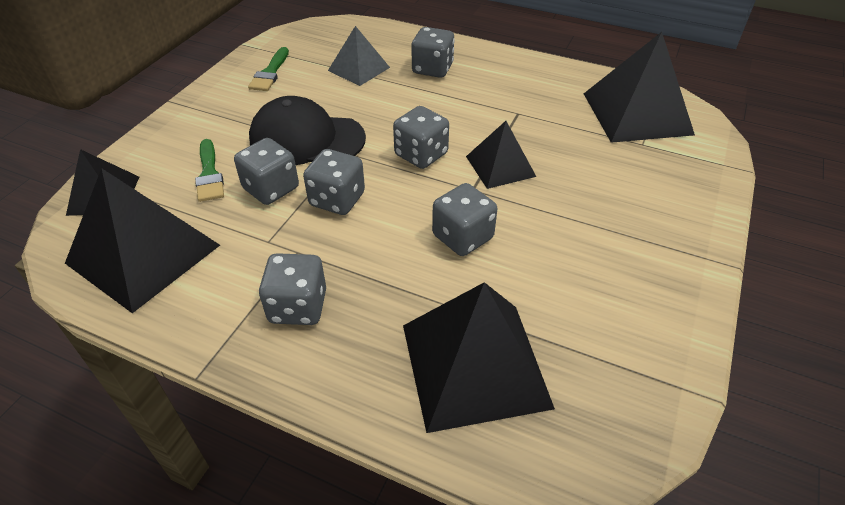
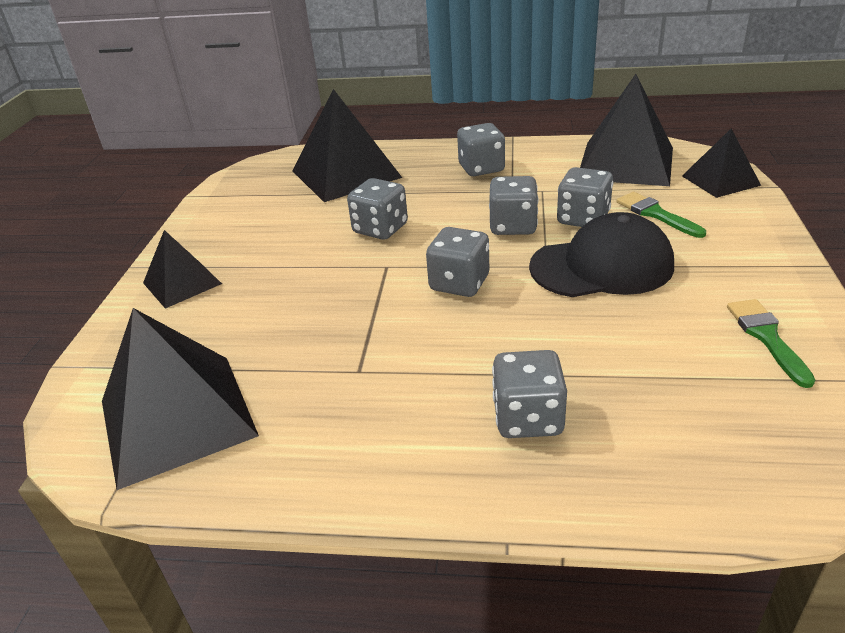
camera: 165 degrees right, 10 degrees down
(359, 69) = (646, 383): grey pyramid -> none
(500, 166) = (363, 294): black pyramid -> black pyramid (182, 283)

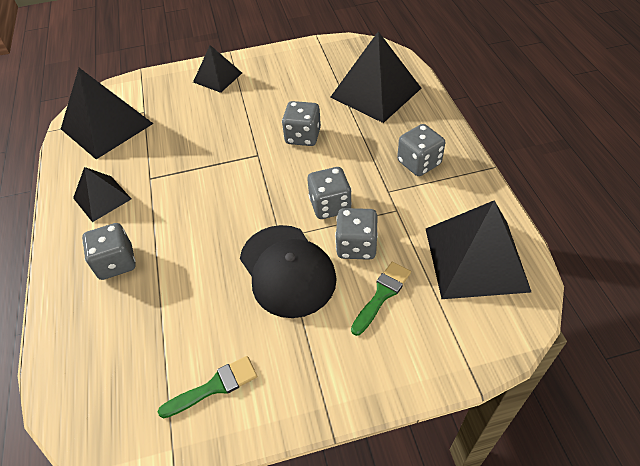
camera: 70 degrees right, 15 degrees up
(459, 283) = (245, 196): grey dice -> none
(720, 180) = (471, 340): black pyramid -> black pyramid (102, 198)

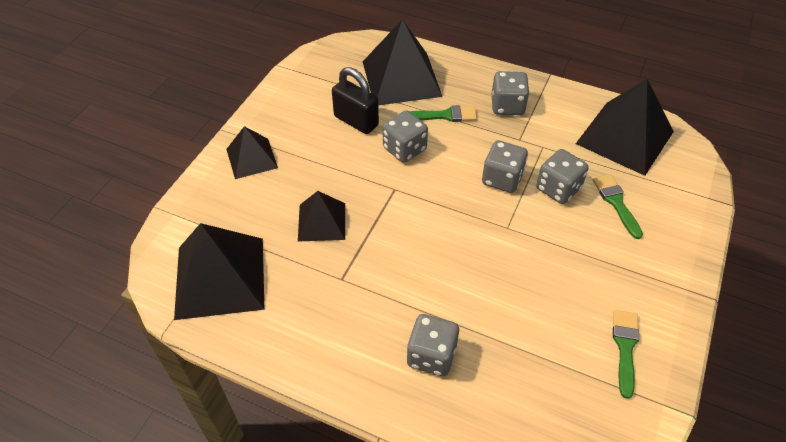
camera: 55 degrees left, 0 degrees up
(102, 198) = (330, 329): black pyramid -> black pyramid (321, 222)
(287, 270) = (546, 242): black cap -> none
(304, 98) = (356, 121): none -> black padlock
(363, 136) = (445, 115): none -> green brush

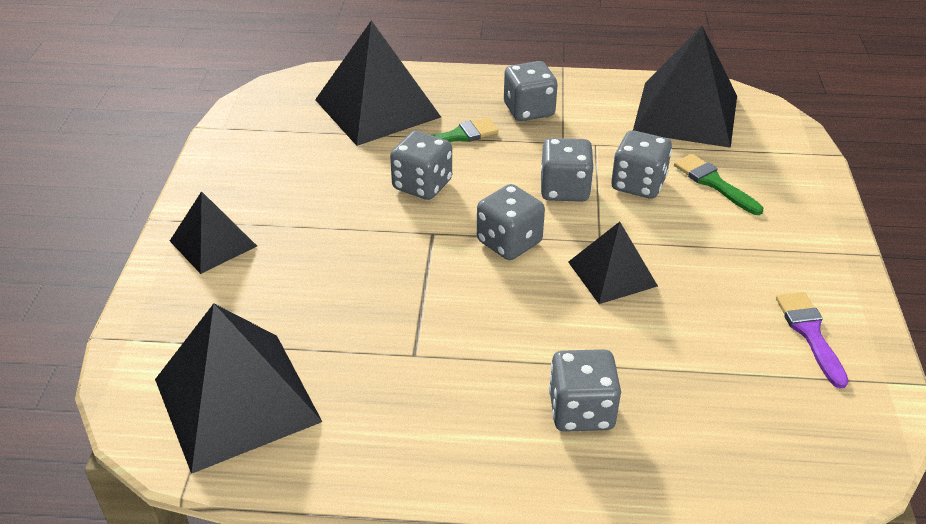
camera: 20 degrees left, 10 degrees down
(321, 222) = (352, 294): black pyramid -> black pyramid (612, 274)
(356, 121) = (340, 168): black padlock -> none
(443, 211) = (509, 242): none -> grey dice
(625, 347) = (810, 333): green brush -> purple brush

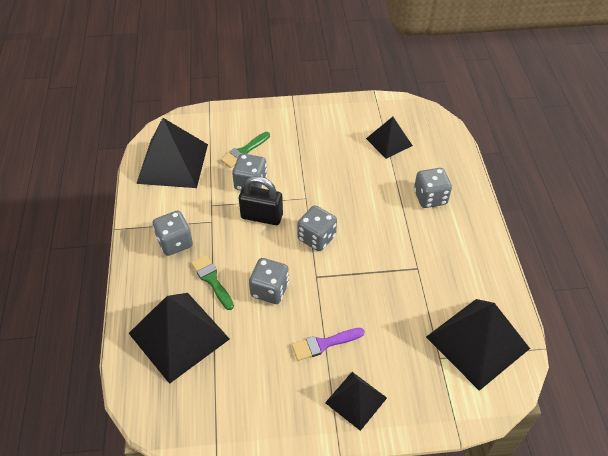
camera: 100 degrees left, 10 degrees up
(564, 189) = (262, 216): grey dice -> black padlock
(612, 274) = (332, 191): black pyramid -> black pyramid (389, 142)
(810, 333) = (354, 121): purple brush -> purple brush (324, 344)

